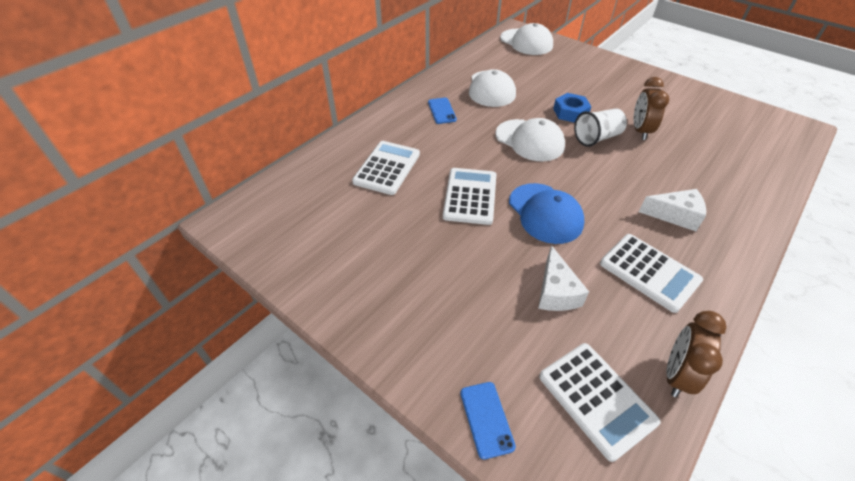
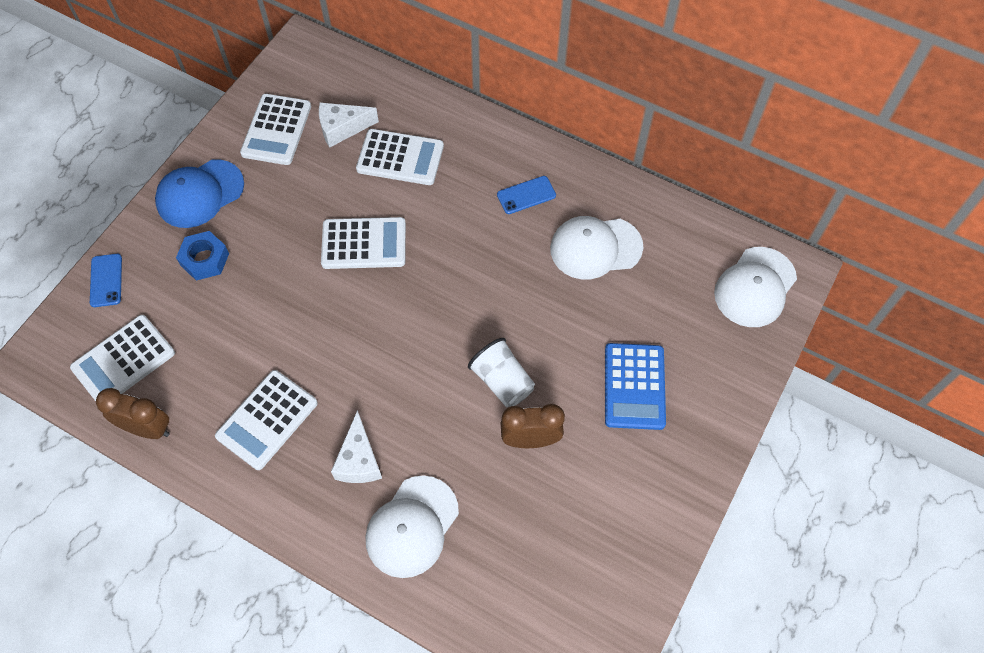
camera: 80 degrees right, 15 degrees up
(323, 246) = (276, 130): none -> white calculator
(486, 419) = (106, 280): blue phone -> blue phone turned 75 degrees counterclockwise
(529, 140) = (480, 300): white cap -> white cap (412, 526)
(545, 213) = (345, 319): blue cap -> blue cap (200, 194)
(555, 292) = (235, 330): white cheese -> white cheese (342, 128)
(570, 112) = (557, 350): blue nut -> blue nut (204, 259)
(595, 88) = (634, 386): none -> blue calculator

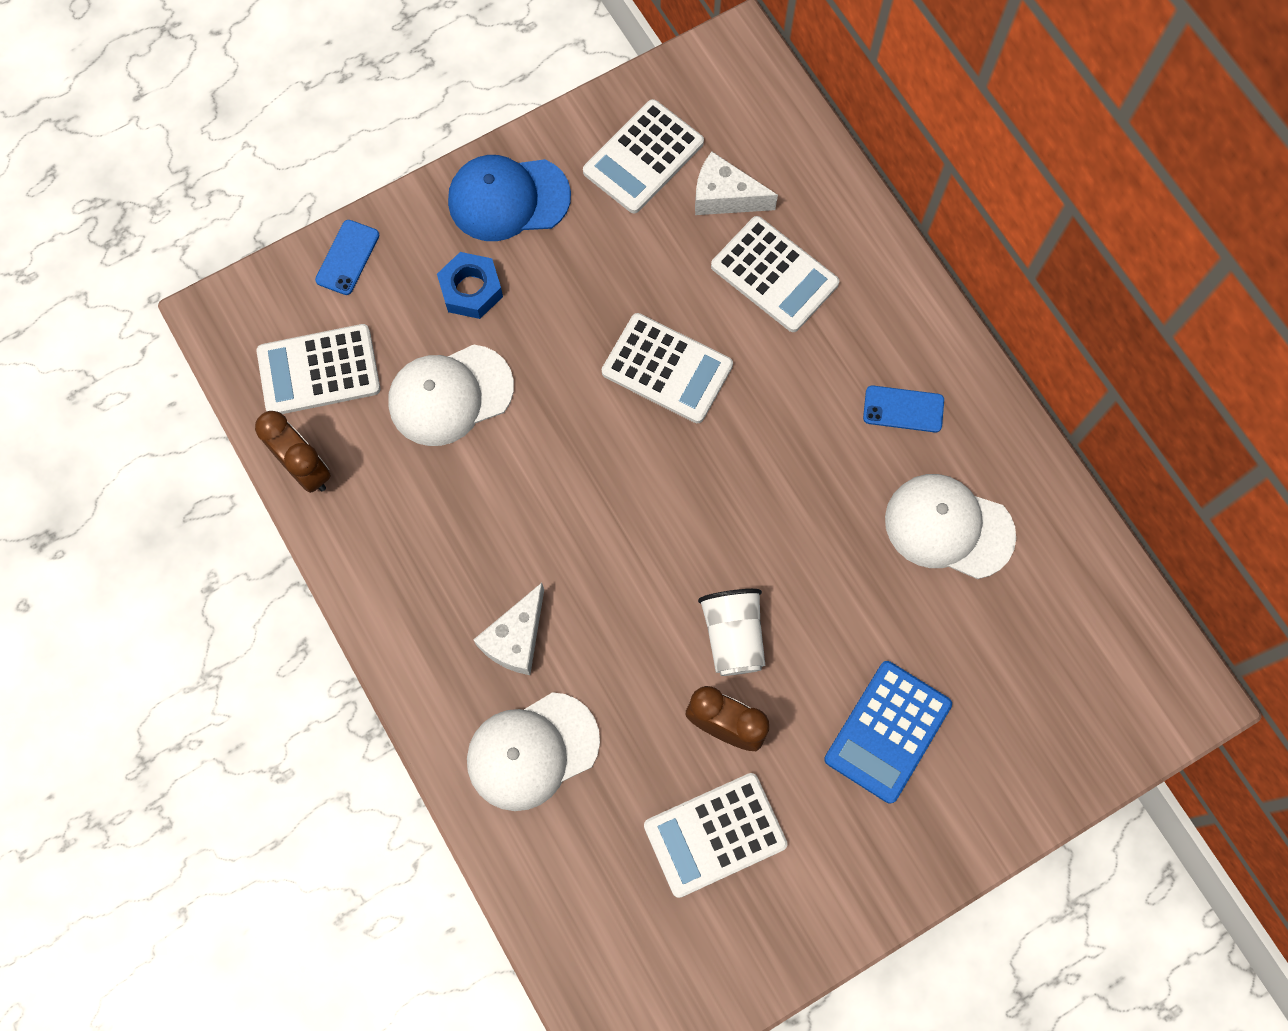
camera: 30 degrees right, 10 degrees up
(267, 420) = (439, 532): white calculator -> white calculator (715, 835)
(755, 287) = (1120, 690): white cap -> white cap (450, 395)

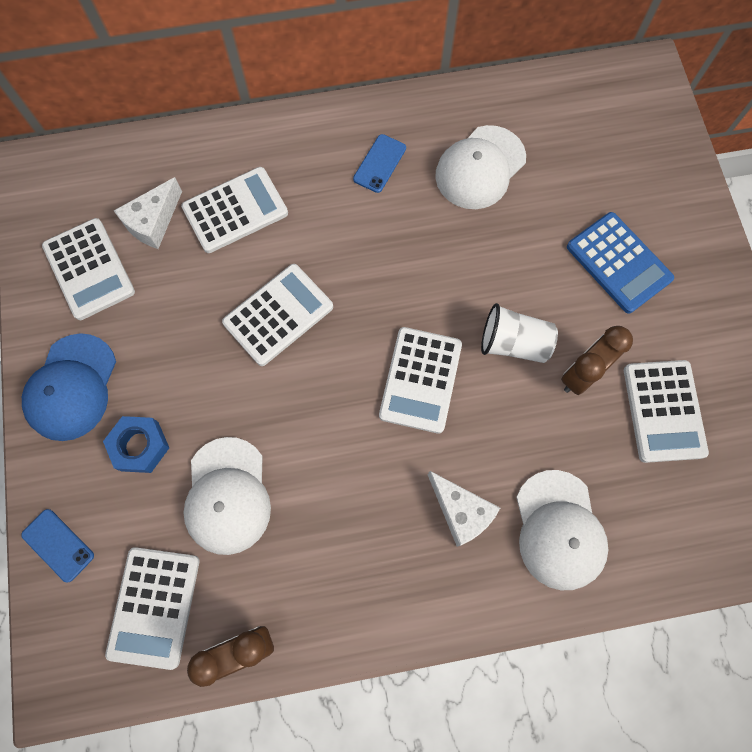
camera: 70 degrees left, 0 degrees up
(649, 547) = (420, 380): none -> white calculator

